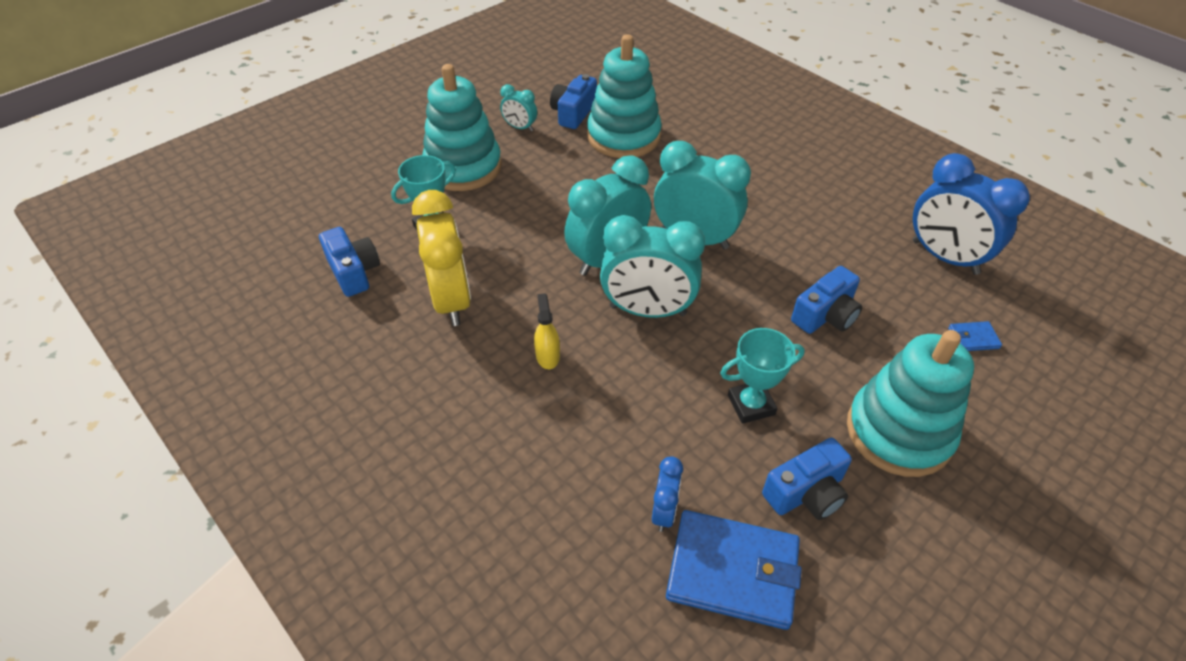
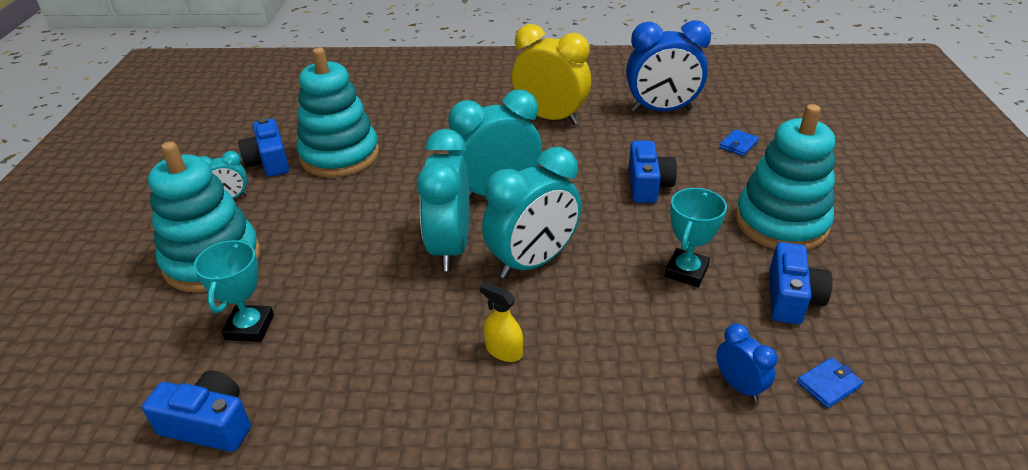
camera: 45 degrees left, 10 degrees down
(451, 300) = (355, 373): yellow clock -> yellow clock (550, 118)
(733, 571) = (829, 384): blue wallet -> blue wallet, size x0.43

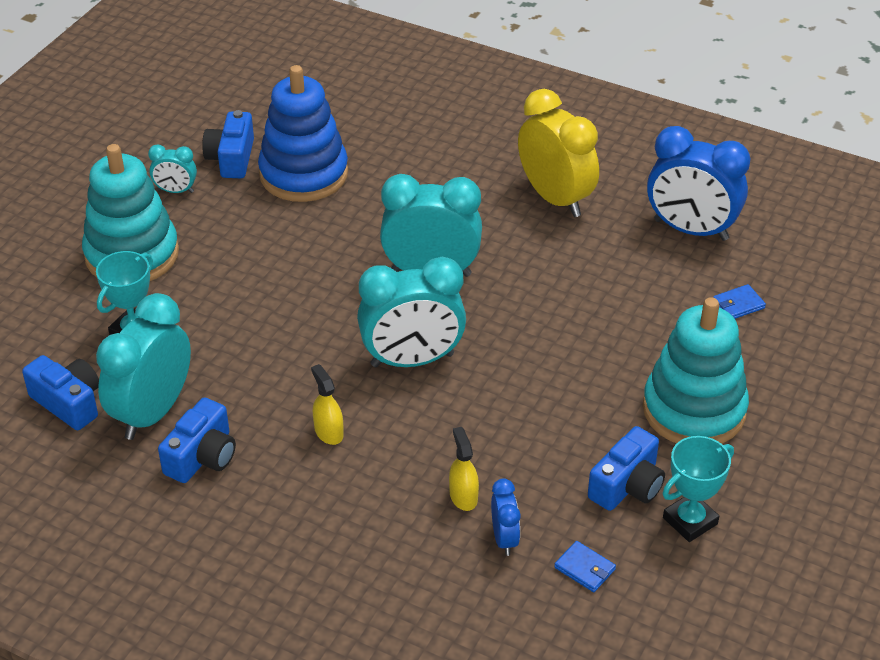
camera: 25 degrees right, 5 degrees up
(340, 155) = (304, 174): turquoise stacking toy -> blue stacking toy
(450, 247) = (346, 317): turquoise clock -> turquoise clock (152, 413)
(647, 185) = (592, 318): blue camera -> blue camera (202, 456)
(670, 361) = (463, 496): none -> yellow spray bottle
(686, 271) = (550, 423): turquoise trophy -> turquoise trophy (690, 521)
(829, 384) = (585, 568): blue wallet -> blue wallet turned 45 degrees clockwise

